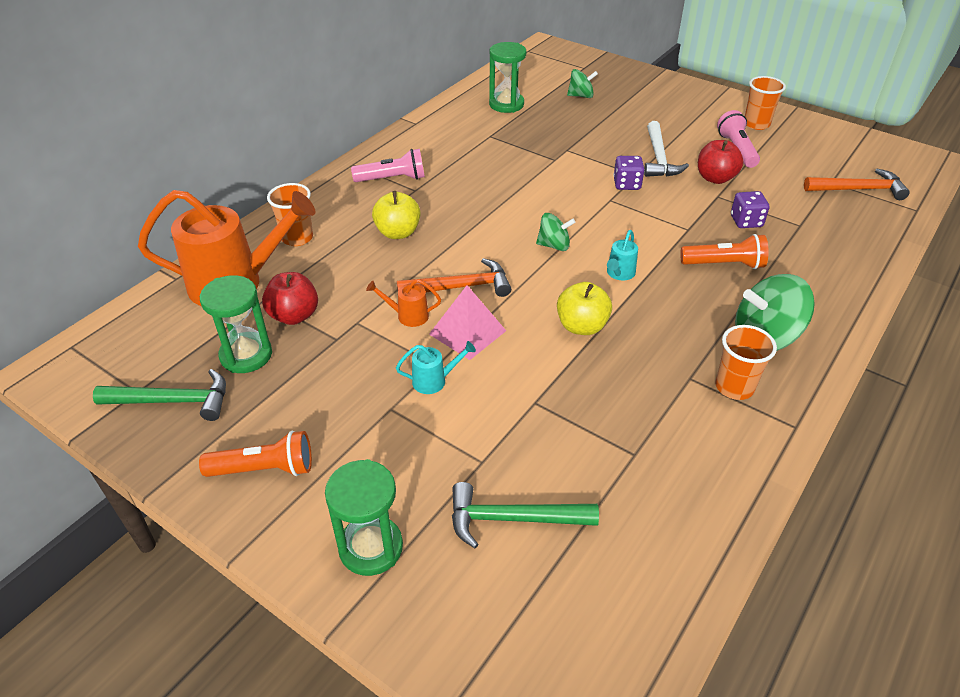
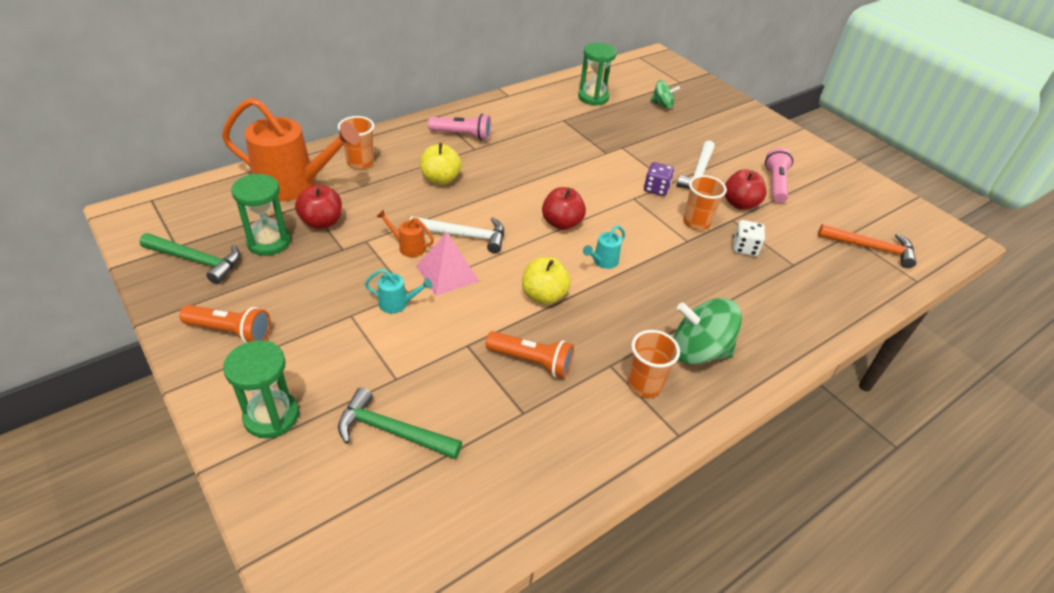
camera: 15 degrees right, 0 degrees up
(460, 287) = (464, 236): orange hammer -> white hammer
(554, 245) = (561, 223): green spinning top -> red apple
(724, 264) = (701, 279): orange flashlight -> orange flashlight (531, 361)
(746, 221) = (744, 248): purple dice -> white dice
(756, 124) = (808, 166): orange cup -> orange cup (696, 222)

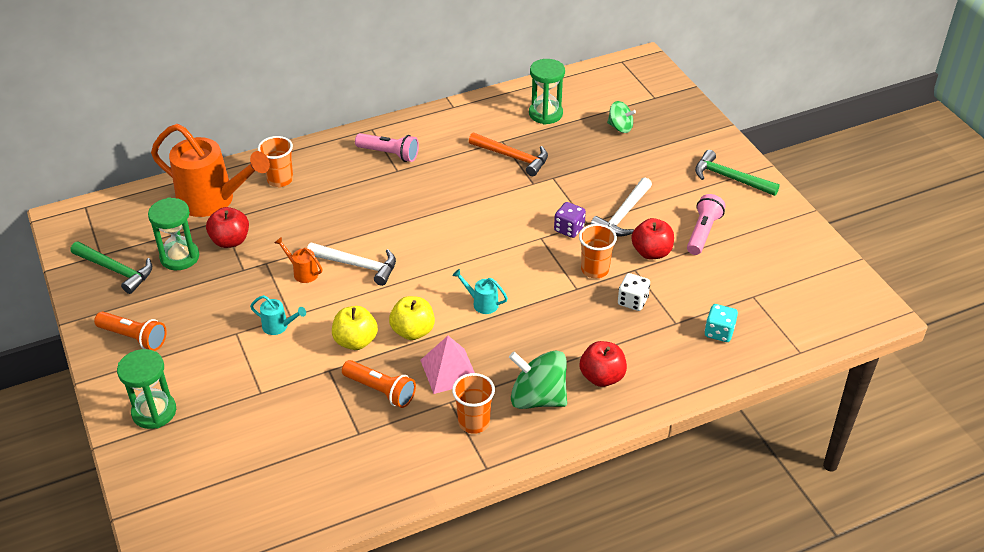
camera: 15 degrees right, 0 degrees up
(392, 431) = (246, 435): green hammer -> green hammer (730, 178)
(440, 179) = (352, 203): yellow apple -> yellow apple (355, 341)
(447, 273) = (331, 301): pink pyramid -> pink pyramid (449, 371)
(561, 223) = (456, 259): red apple -> red apple (602, 377)
(602, 262) = (481, 303): turquoise watering can -> turquoise watering can turned 60 degrees clockwise
(837, 269) = (719, 332): none -> turquoise dice
(870, 248) = (769, 312): orange hammer -> orange hammer (512, 157)

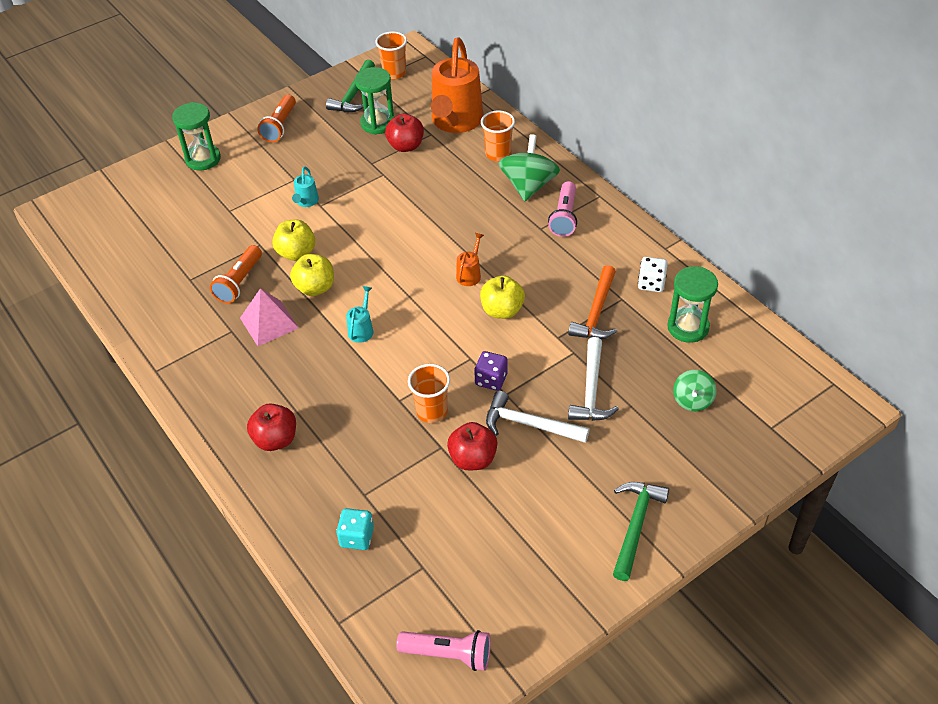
camera: 80 degrees right, 5 degrees up
(302, 272) = (376, 199): orange watering can -> orange watering can (470, 274)
(357, 265) = (394, 232): white hammer -> white hammer (591, 390)
(474, 422) = (208, 352): orange cup -> orange cup (394, 73)
(490, 210) = (502, 310): none -> yellow apple
(538, 398) = (242, 393): green spinning top -> green spinning top (528, 186)
(632, 301) = (390, 451): white dice -> white dice (651, 283)
(702, 232) = (522, 505): pink flashlight -> pink flashlight (448, 654)

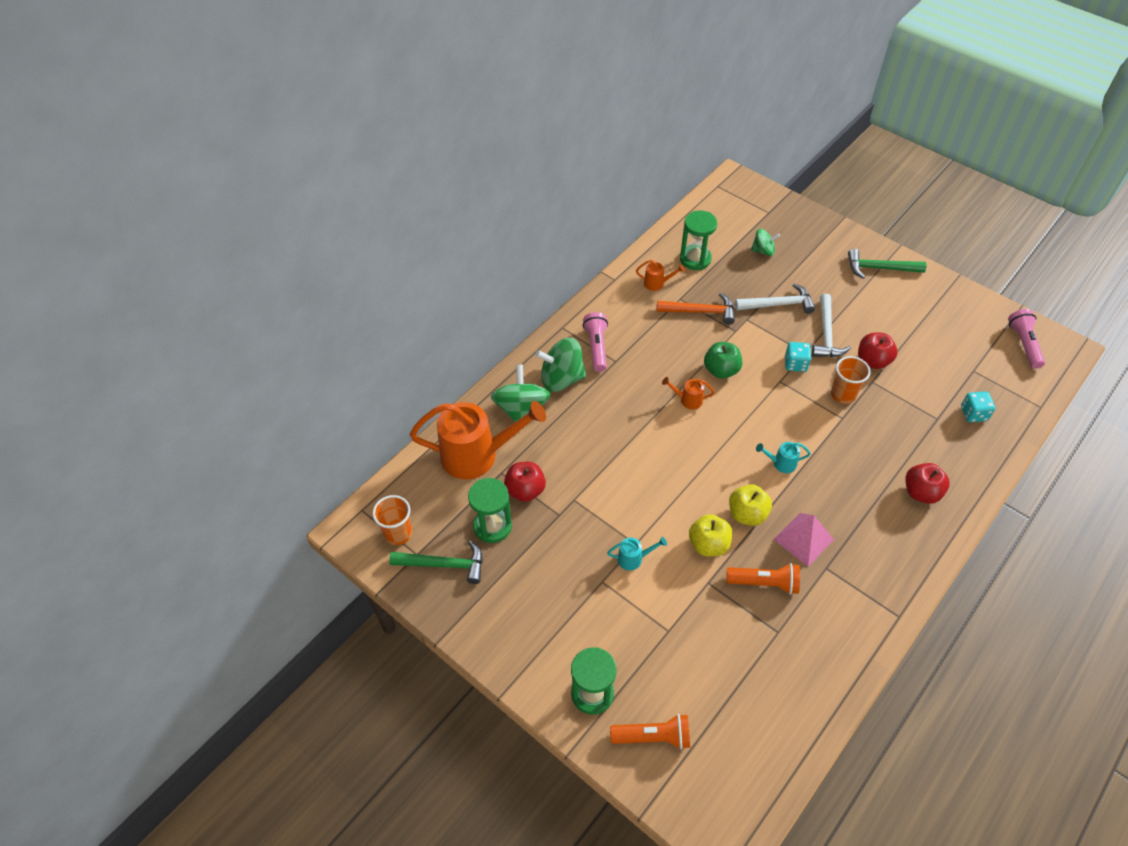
camera: 105 degrees left, 5 degrees up
(280, 126) = (515, 626): orange flashlight -> orange flashlight (653, 736)
(491, 380) = (795, 364): purple dice -> turquoise dice
(498, 154) = (521, 410): orange cup -> green spinning top
(502, 310) = (721, 370): yellow apple -> green apple
(564, 217) = (596, 347): pink flashlight -> pink flashlight turned 90 degrees counterclockwise
(651, 283) = (657, 283): white dice -> orange watering can

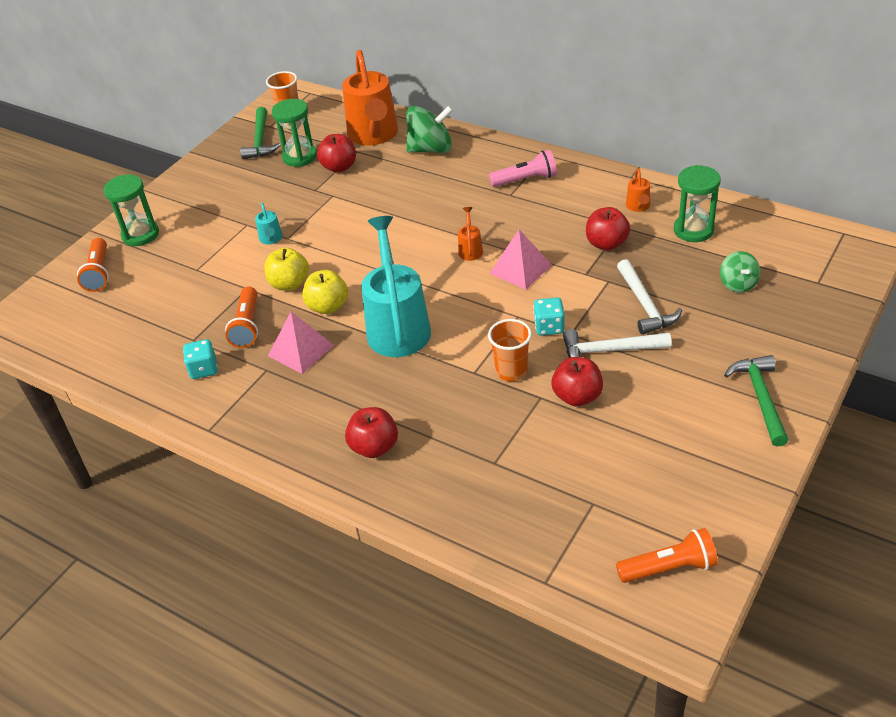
camera: 85 degrees right, 10 degrees down
(561, 379) = (476, 165): green spinning top -> none
(700, 311) = (606, 244): orange hammer -> red apple
(721, 370) = (520, 269): green apple -> pink pyramid
(780, 463) = (397, 326): turquoise watering can -> turquoise watering can, size x2.42
(973, 414) = (512, 501): turquoise dice -> turquoise dice (203, 369)
(1023, 344) = (669, 567): pink flashlight -> orange flashlight

